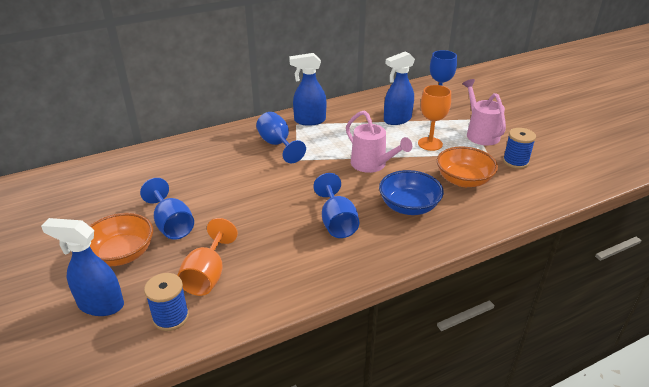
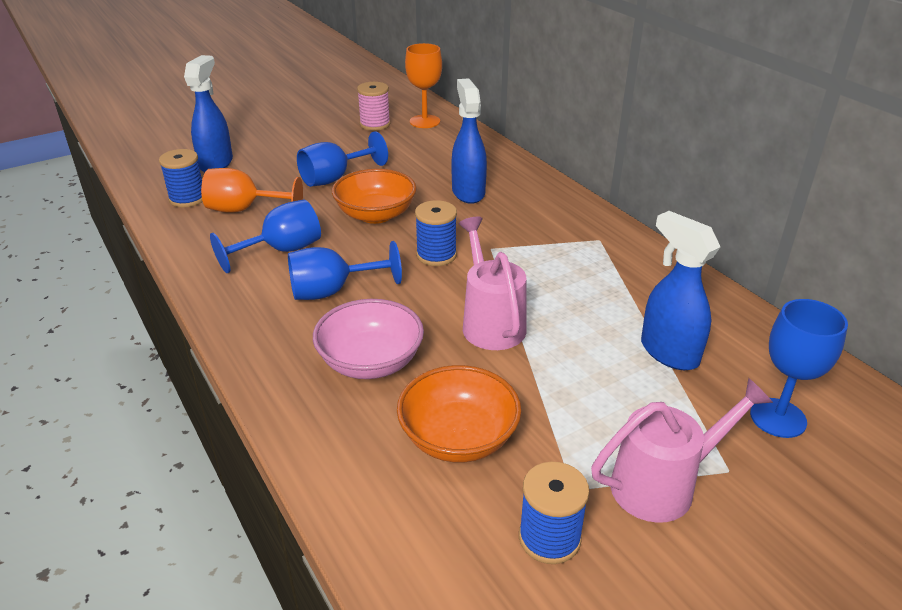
camera: 85 degrees right, 0 degrees up
(76, 203) = (375, 124): none -> pink spool
(122, 254) = (288, 160): orange bowl -> orange bowl (376, 215)
(277, 145) = (528, 228): blue goblet -> blue goblet (281, 251)
(301, 179) = (436, 255): none -> blue spool
(309, 121) = (616, 251): blue spray bottle -> blue spray bottle (468, 192)
(372, 165) = (490, 322): pink watering can -> pink watering can turned 120 degrees clockwise
(409, 206) = (370, 362): blue bowl -> pink bowl
(430, 144) = (586, 396): orange goblet -> orange goblet (424, 121)

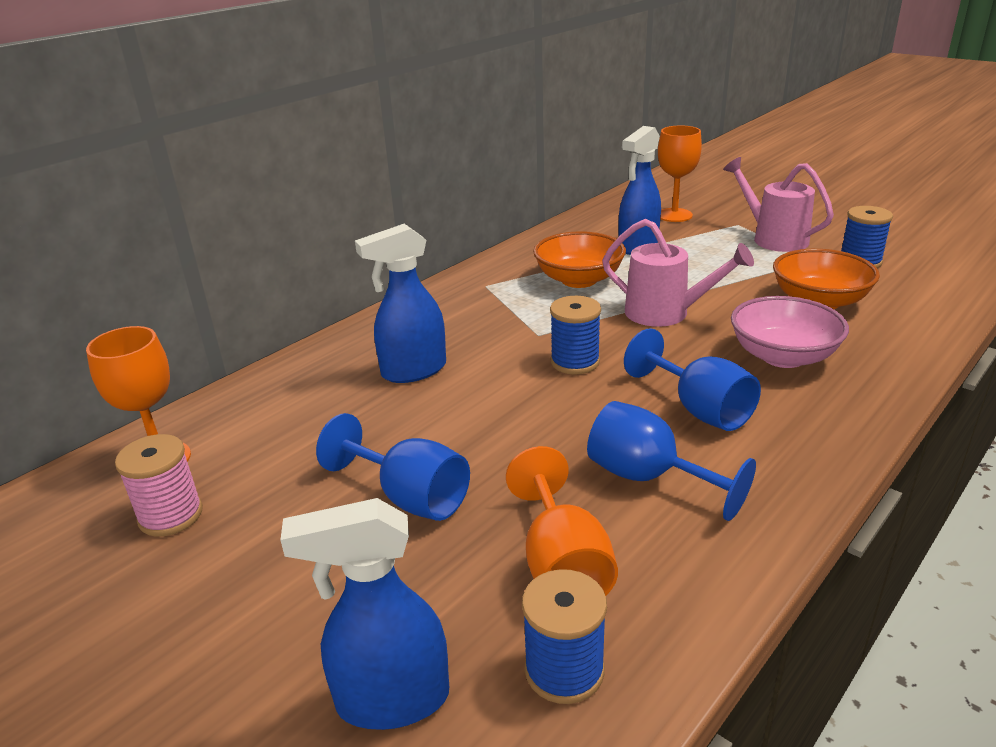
camera: 105 degrees left, 5 degrees down
(376, 215) = (507, 426): orange bowl -> orange bowl (579, 280)
(490, 322) = (666, 313): pink watering can -> pink watering can turned 120 degrees counterclockwise
(778, 418) = (674, 215): blue goblet -> orange goblet

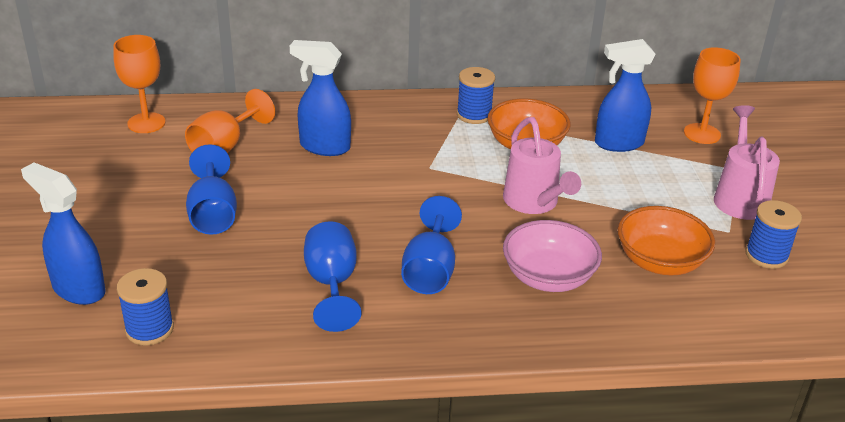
camera: 40 degrees right, 5 degrees up
(171, 515) = (114, 154): pink spool -> none
(562, 565) = (221, 291): orange goblet -> orange goblet (225, 146)
(575, 362) = (417, 198): blue spool -> blue spool (474, 115)

